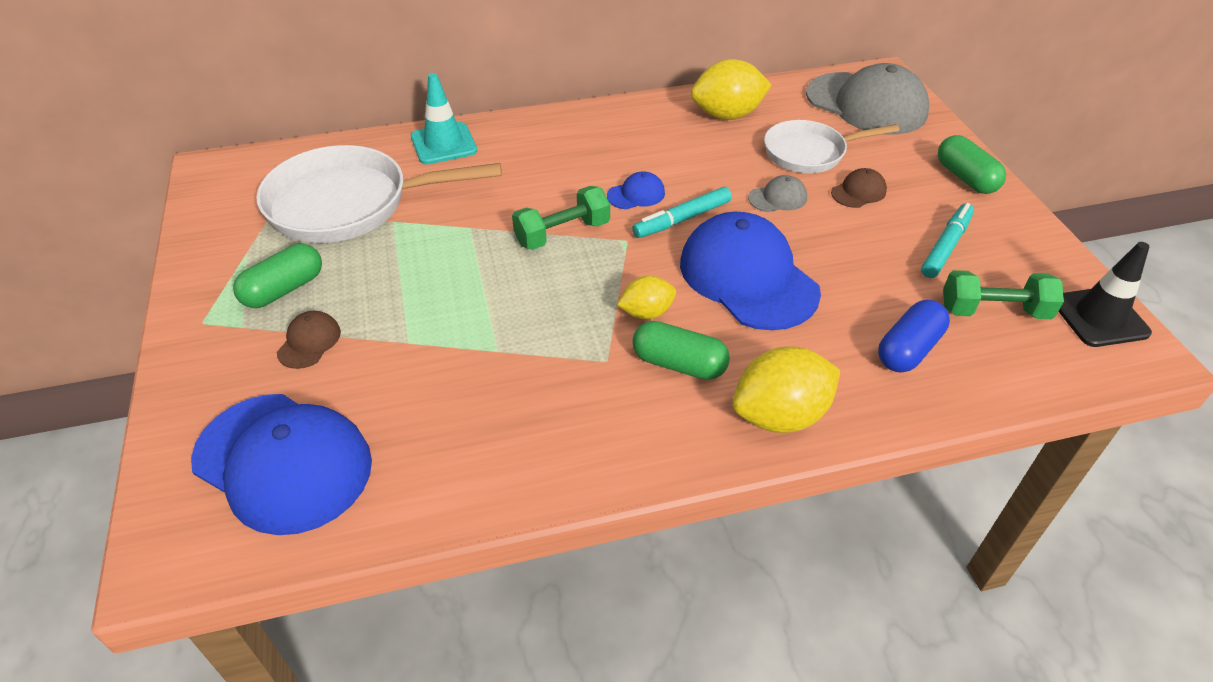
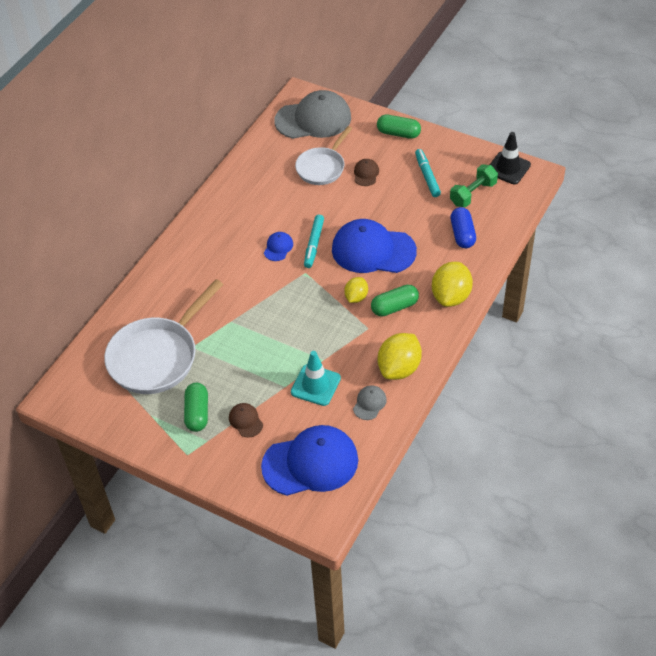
camera: 45 degrees left, 5 degrees up
(443, 144) = (150, 292): turquoise traffic cone -> turquoise traffic cone (315, 385)
(562, 234) = (274, 291): green dumbbell -> none
(727, 115) = (260, 173): yellow lemon -> yellow lemon (399, 368)
(778, 198) = (338, 202): grey cap -> grey cap (369, 403)

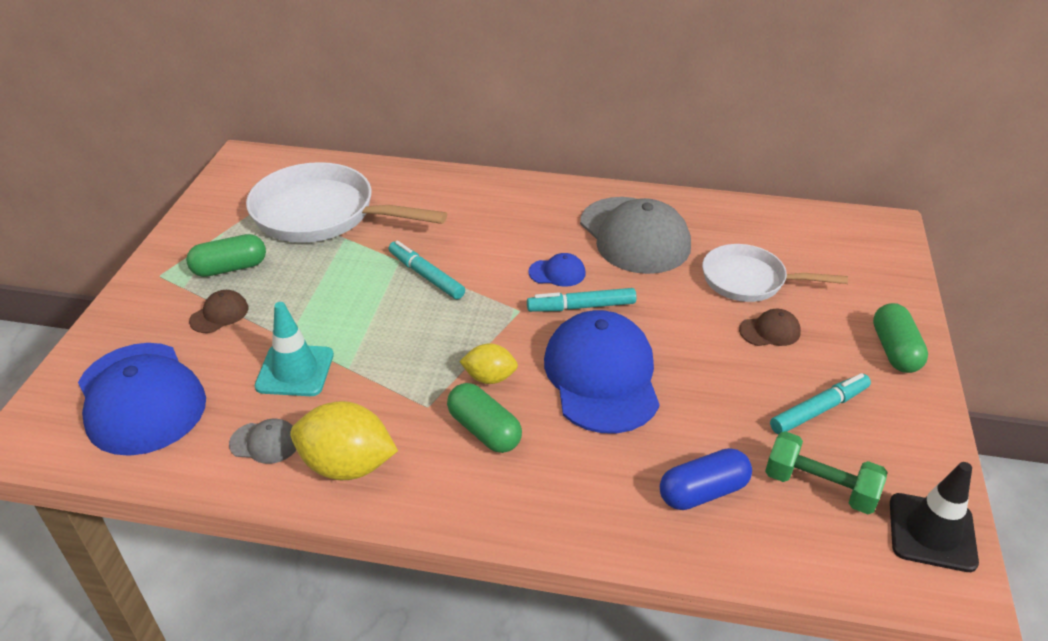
camera: 70 degrees right, 10 degrees down
(253, 310) = (426, 276): none -> turquoise marker
(313, 119) = (845, 249): grey cap -> grey cap (634, 235)
(451, 296) = (538, 506): yellow lemon -> none

